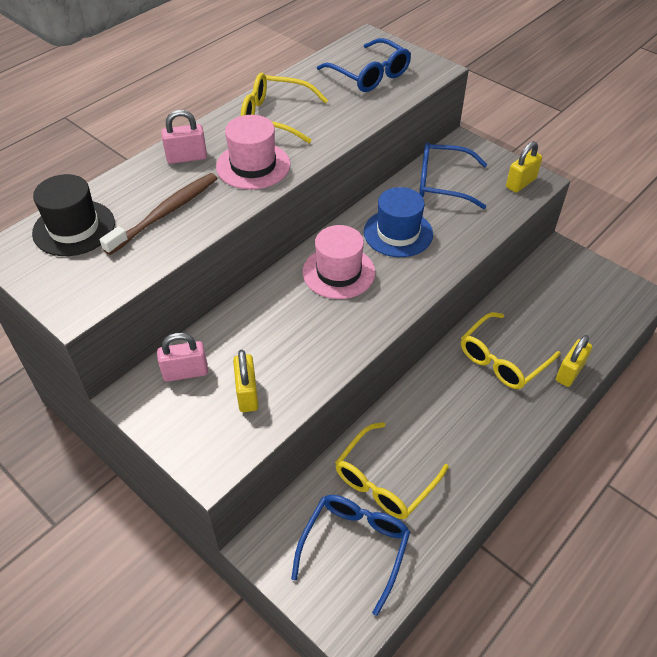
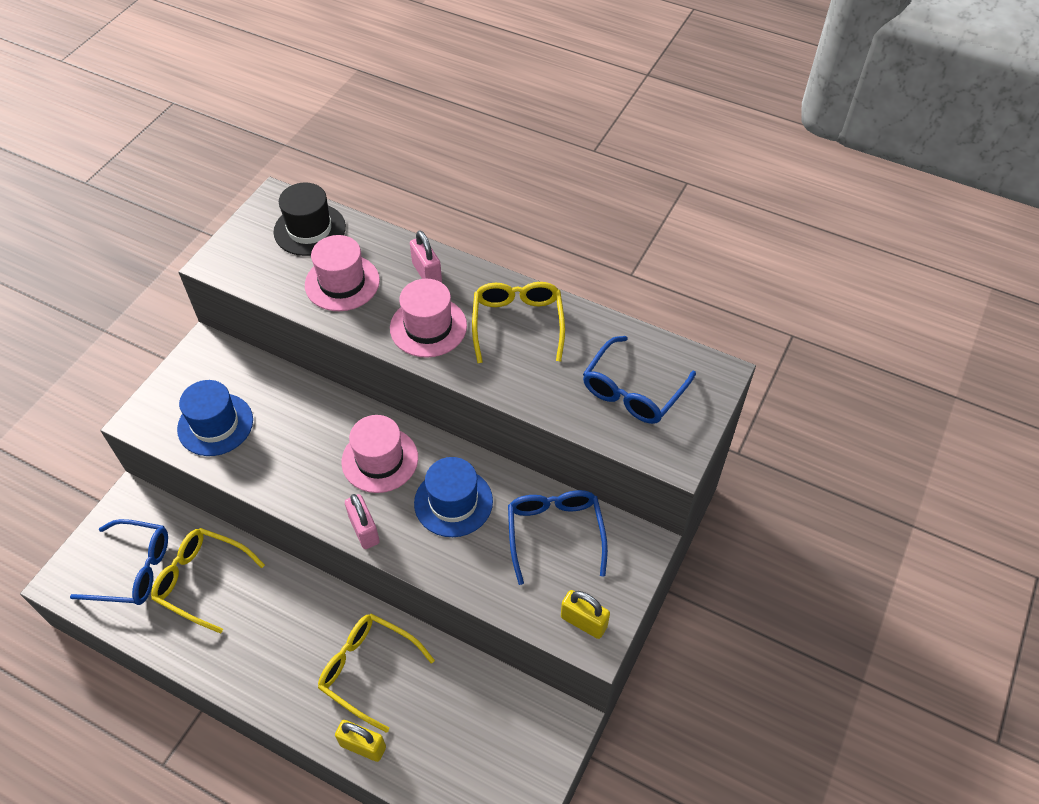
camera: 75 degrees right, 5 degrees up
(165, 213) = (342, 283): brown toothbrush -> pink hat
(185, 372) = (233, 374): pink padlock -> pink padlock (364, 530)
(247, 394) = (215, 424): yellow padlock -> blue hat

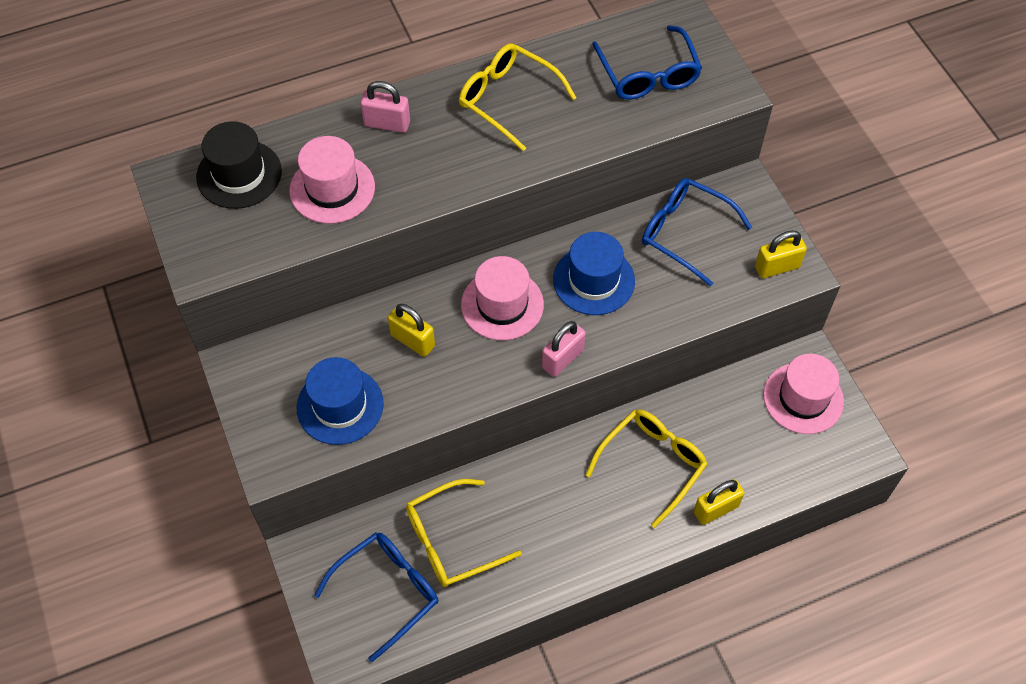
camera: 50 degrees left, 5 degrees up
(303, 428) = (412, 340): none -> yellow padlock
(364, 530) = (562, 359): pink padlock -> pink padlock turned 60 degrees counterclockwise
(368, 670) = (652, 464): yellow glasses -> yellow glasses turned 150 degrees clockwise
(428, 327) = (448, 160): pink hat -> pink hat (803, 398)

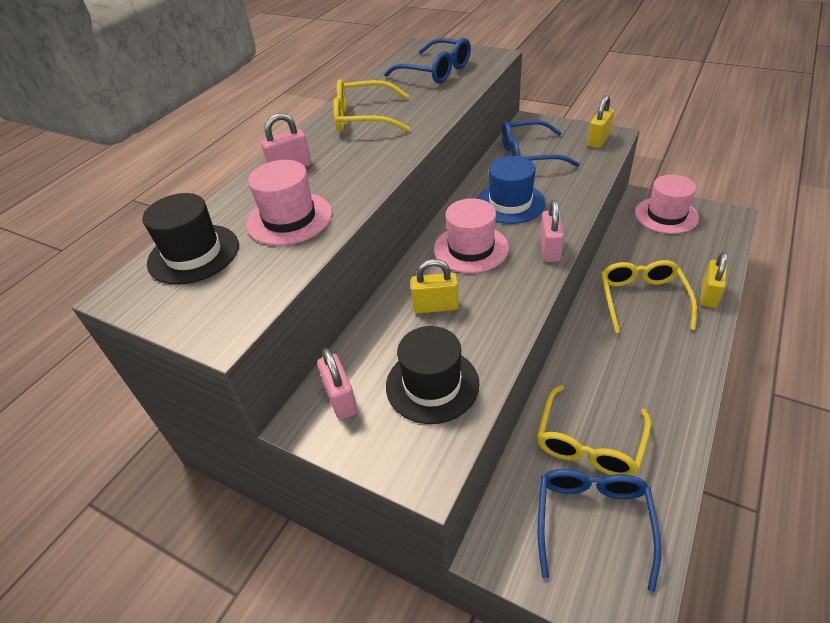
camera: 35 degrees left, 15 degrees down
(271, 366) = (341, 399): none -> pink padlock
(340, 405) = (432, 384): blue hat -> black hat

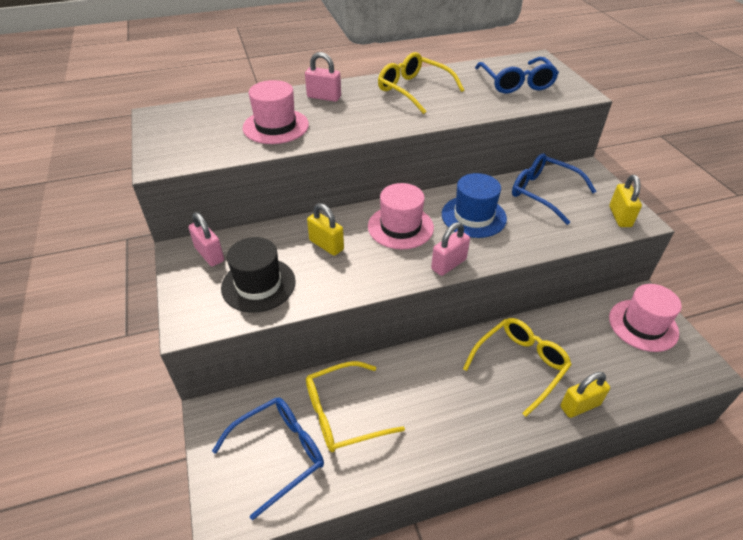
camera: 40 degrees right, 0 degrees up
(193, 254) = (208, 116): black hat -> none
(341, 399) = (209, 254): pink padlock -> pink padlock turned 60 degrees counterclockwise
(598, 140) = (620, 216): yellow padlock -> yellow padlock turned 75 degrees counterclockwise

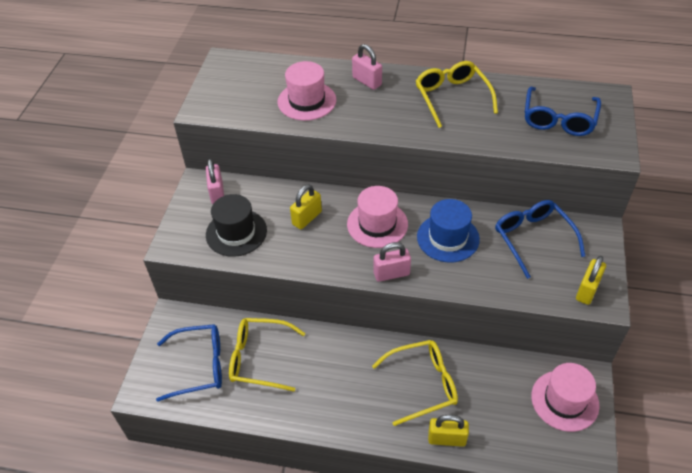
camera: 30 degrees right, 5 degrees up
(326, 245) = (307, 218): yellow padlock -> yellow padlock turned 60 degrees clockwise

